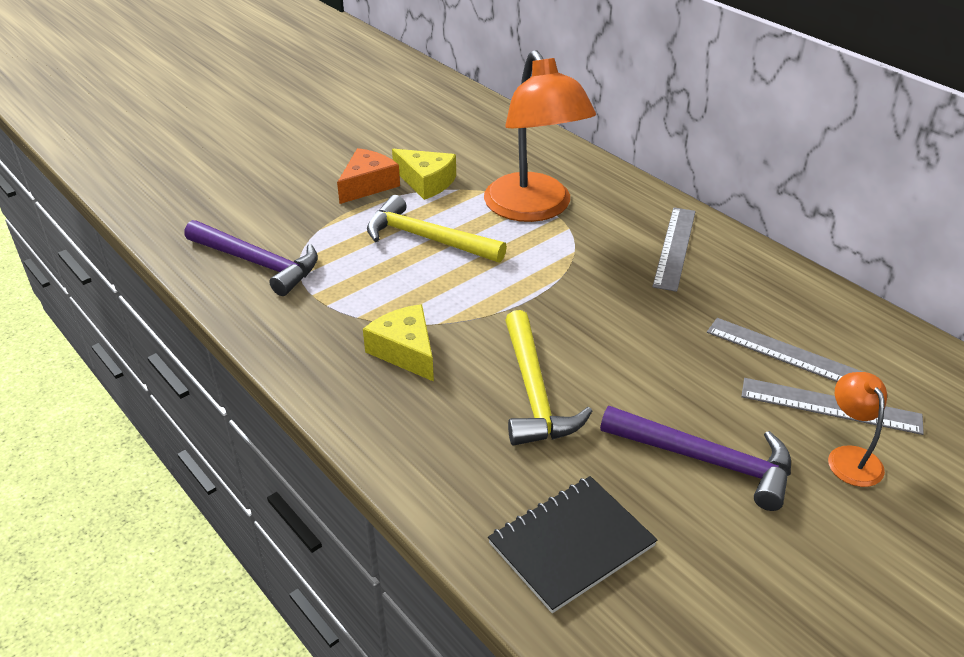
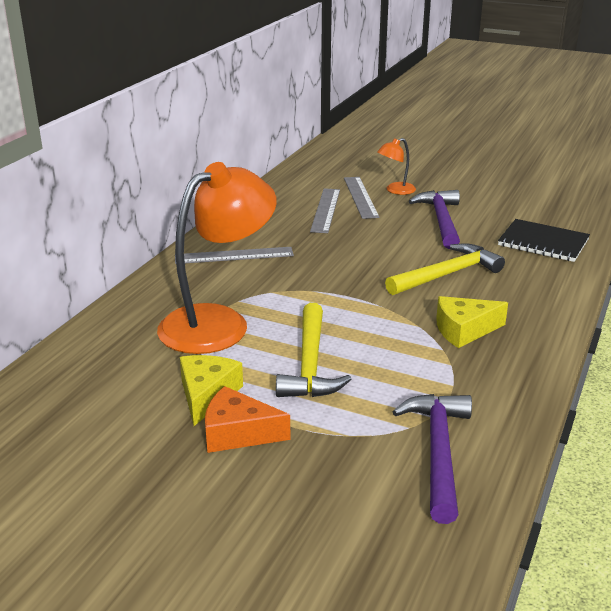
camera: 115 degrees left, 10 degrees down
(405, 351) = (464, 330): yellow cheese -> yellow cheese turned 45 degrees clockwise

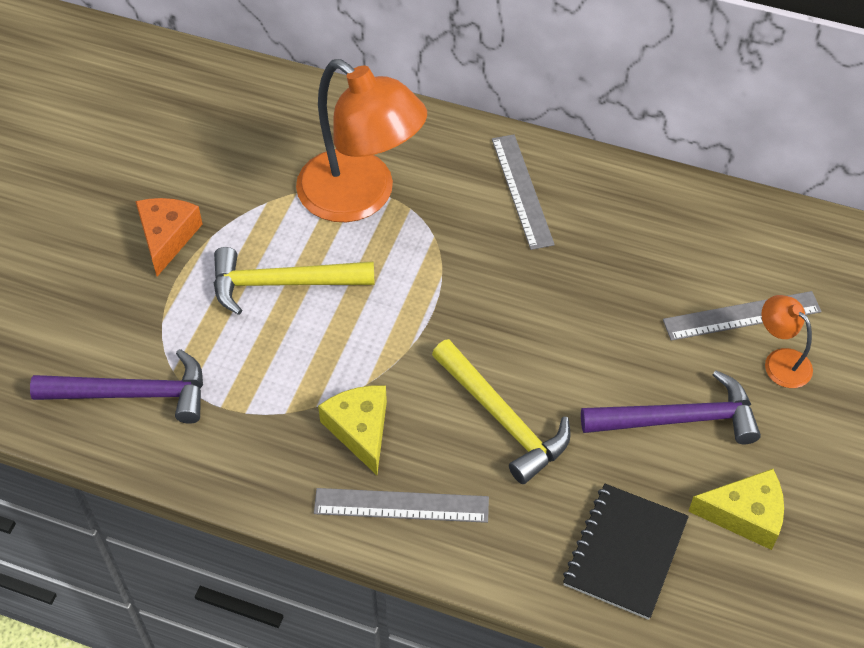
camera: 85 degrees right, 25 degrees up
(207, 395) = (226, 206): yellow cheese -> yellow cheese (745, 515)
(325, 210) = (682, 275): grey ruler -> grey ruler (401, 505)

